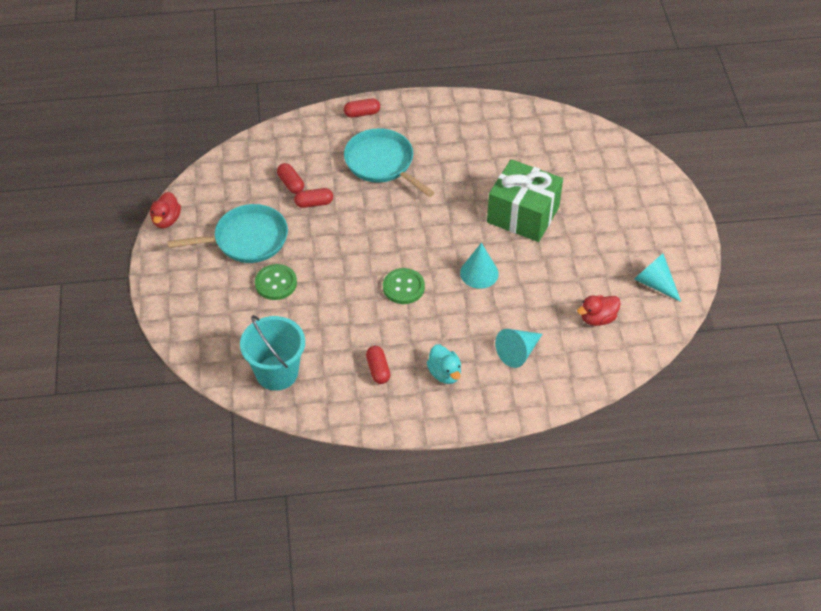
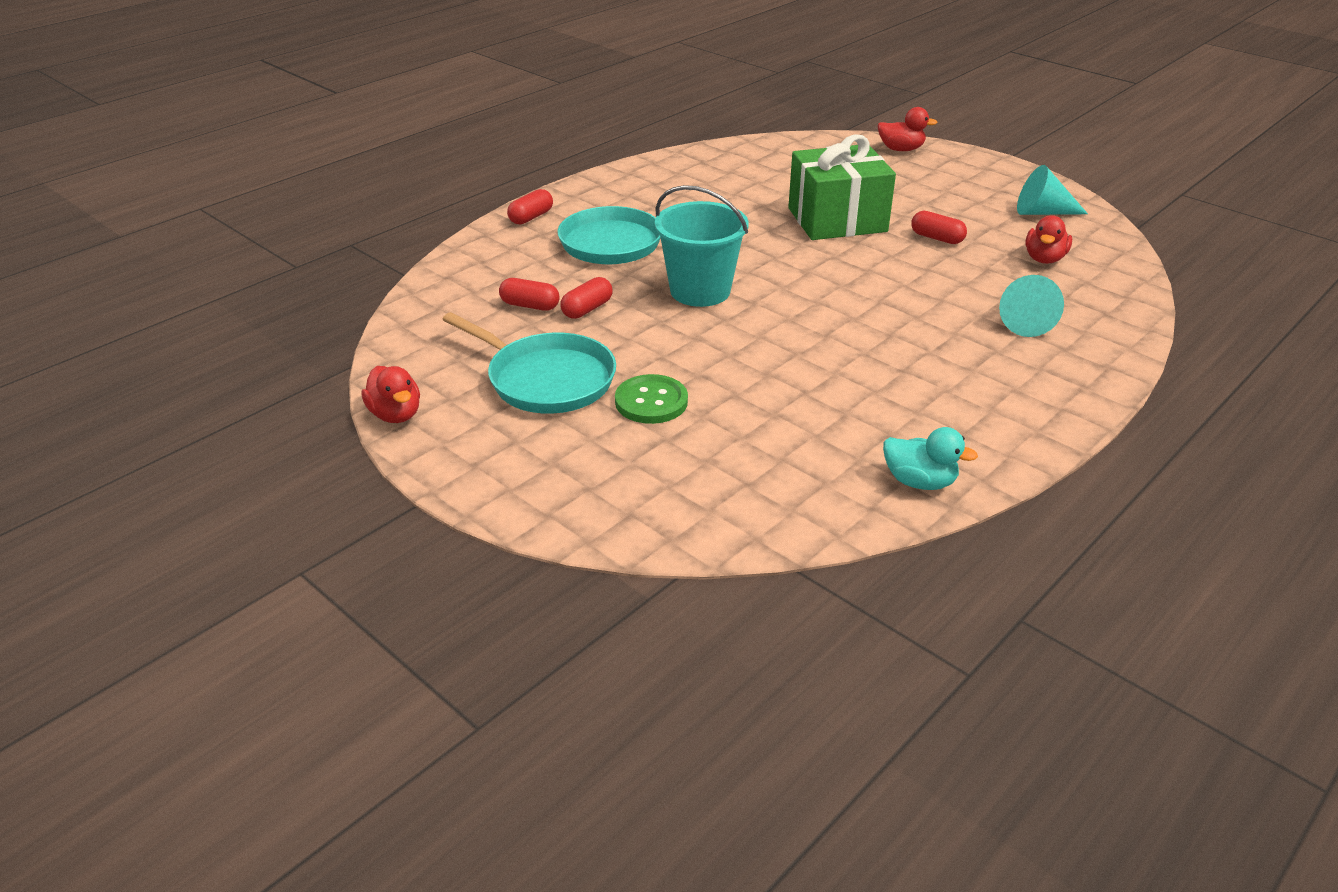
camera: 40 degrees left, 15 degrees down
(247, 239) = (546, 379): turquoise pan -> turquoise pan turned 90 degrees clockwise
(277, 373) = (794, 489): turquoise bucket -> turquoise bucket (700, 291)
(378, 370) = (910, 415): red capsule -> red capsule (937, 238)
(403, 287) = (813, 329): green button -> none
(444, 373) = (986, 378): turquoise duck -> turquoise duck (919, 482)
(479, 273) = (872, 280): turquoise cone -> none
(647, 176) = (901, 149): none -> red duck

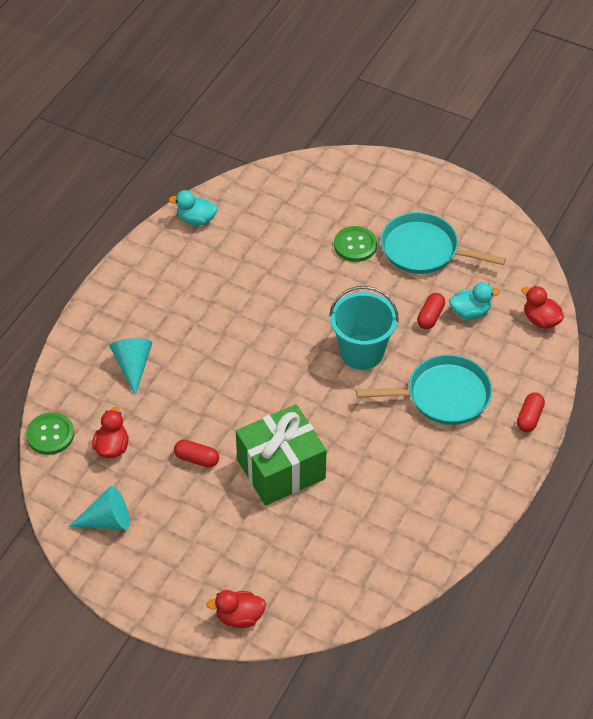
camera: 165 degrees right, 15 degrees up
(396, 414) = (492, 207): red duck -> red duck (541, 320)
(530, 305) = (470, 312): red capsule -> turquoise duck
(1129, 278) = (50, 435): none -> green button

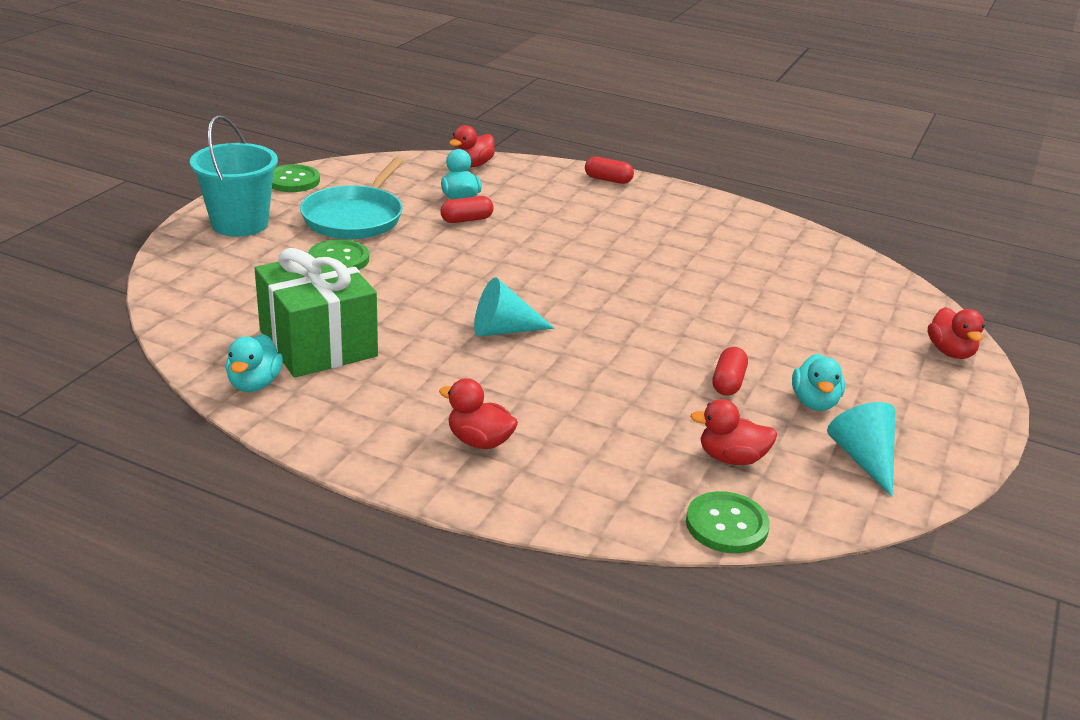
camera: 95 degrees left, 20 degrees down
(133, 366) = (569, 442): turquoise cone -> turquoise cone (503, 330)
(135, 323) = (479, 441): none -> red duck
(172, 506) = (814, 402): none -> turquoise duck
(281, 469) = (723, 320): green gift -> green gift (318, 343)
(361, 352) = (525, 262): turquoise bucket -> turquoise bucket (240, 224)
(430, 316) = (466, 220): red capsule -> red capsule turned 45 degrees counterclockwise
(443, 395) = (586, 219): turquoise pan -> none
(484, 208) = (293, 180): none -> green button

